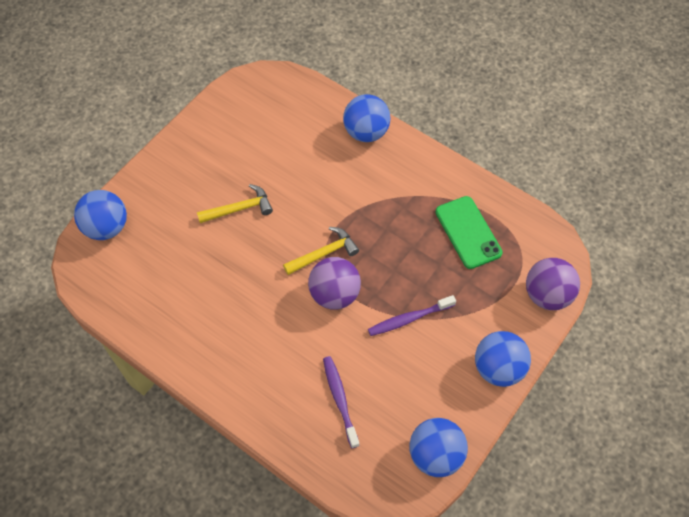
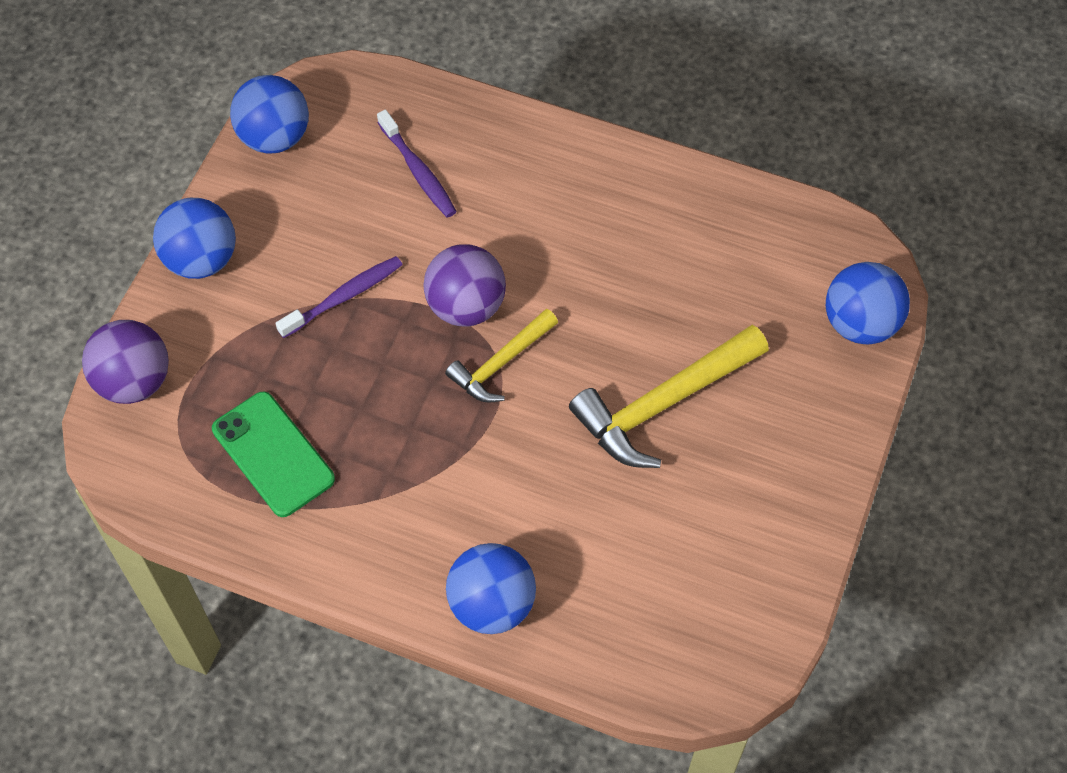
camera: 165 degrees right, 0 degrees up
(239, 209) = (663, 404): yellow hammer -> yellow hammer, size x1.65

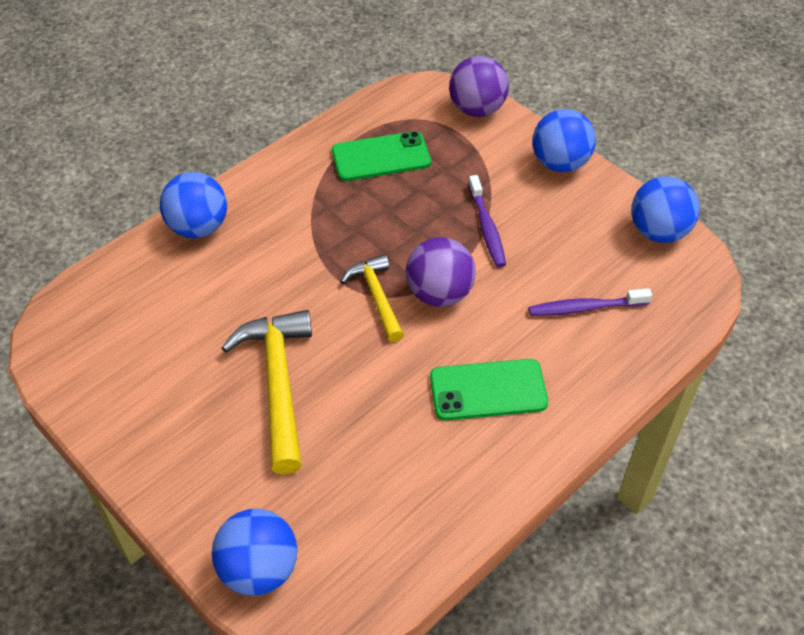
camera: 115 degrees right, 10 degrees down
(567, 219) = (488, 390): none -> green phone

